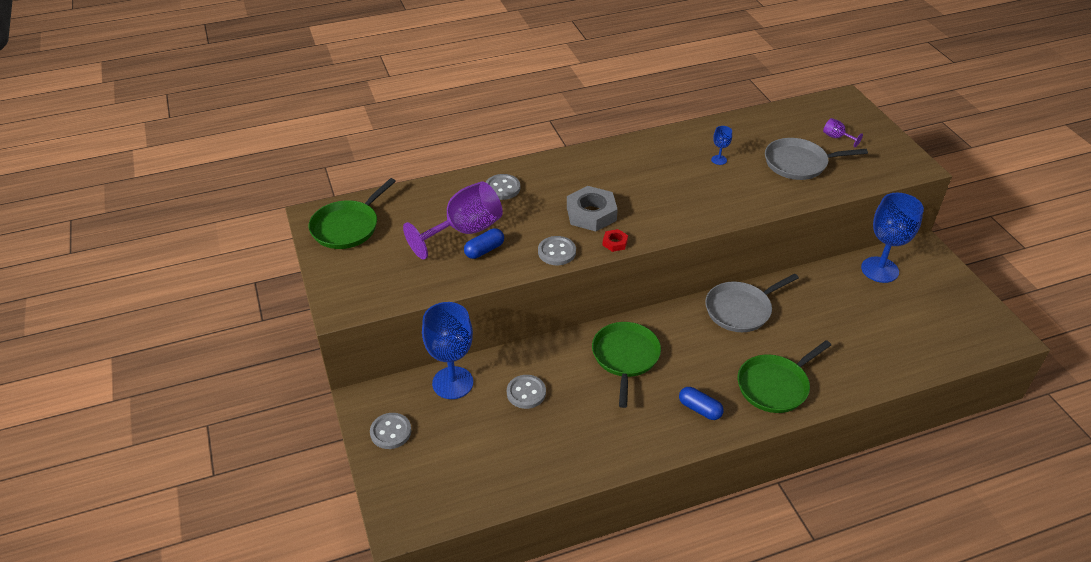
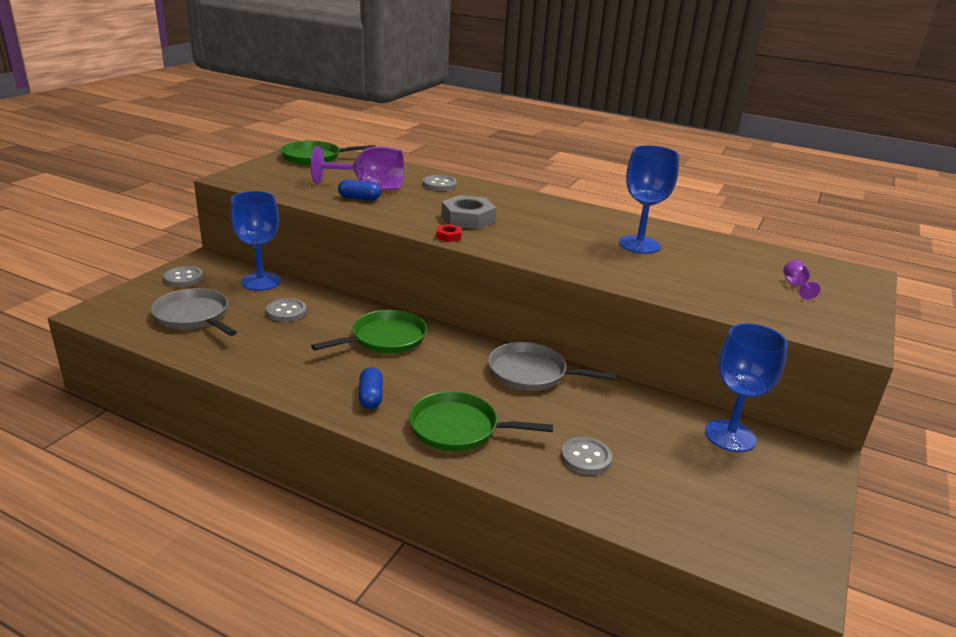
camera: 45 degrees right, 15 degrees down
(557, 252) = (399, 220): grey button -> grey button (586, 458)
(719, 160) = (639, 245): blue goblet -> blue goblet, size x2.31
(799, 163) = (715, 279): grey pan -> grey pan (194, 316)

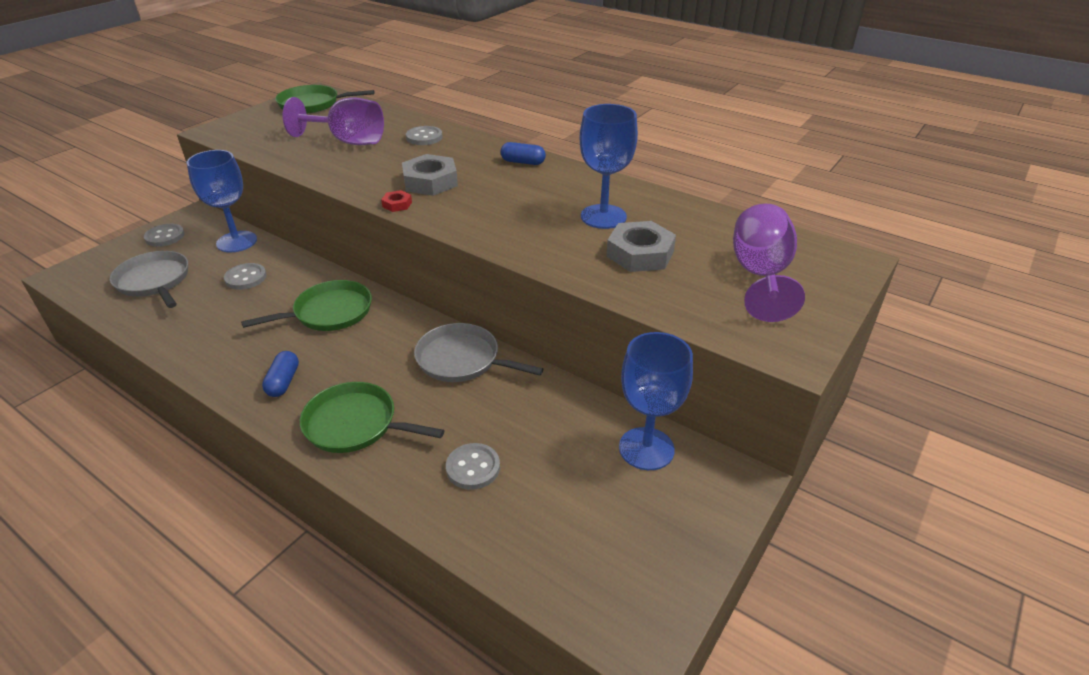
camera: 10 degrees right, 10 degrees up
(359, 198) = (330, 155): blue capsule -> blue capsule (523, 162)
(687, 271) = (640, 254): none -> grey nut
(796, 286) = (760, 276): purple goblet -> purple goblet, size x2.31

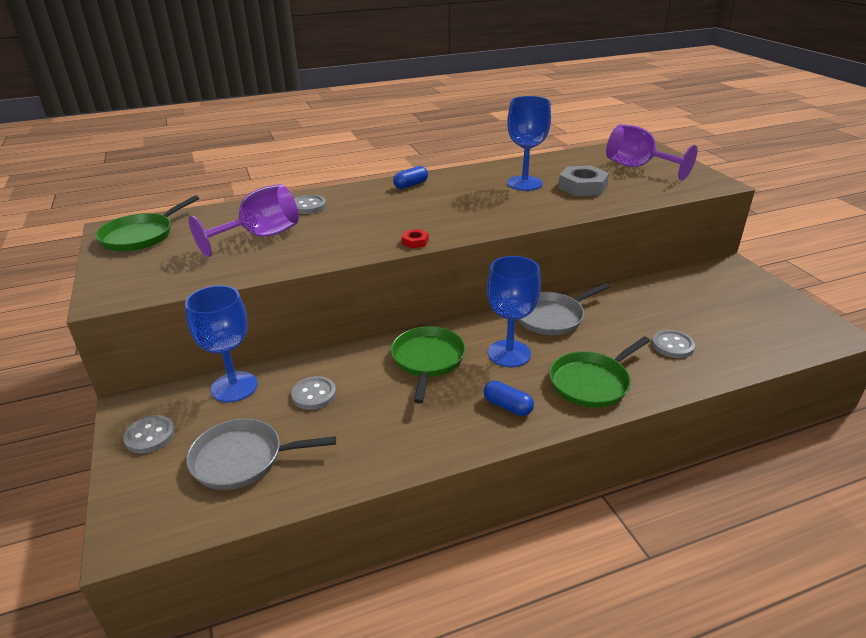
camera: 55 degrees left, 5 degrees down
(430, 181) = (394, 221): grey nut -> none
(646, 448) = (691, 282): blue goblet -> blue goblet (509, 353)

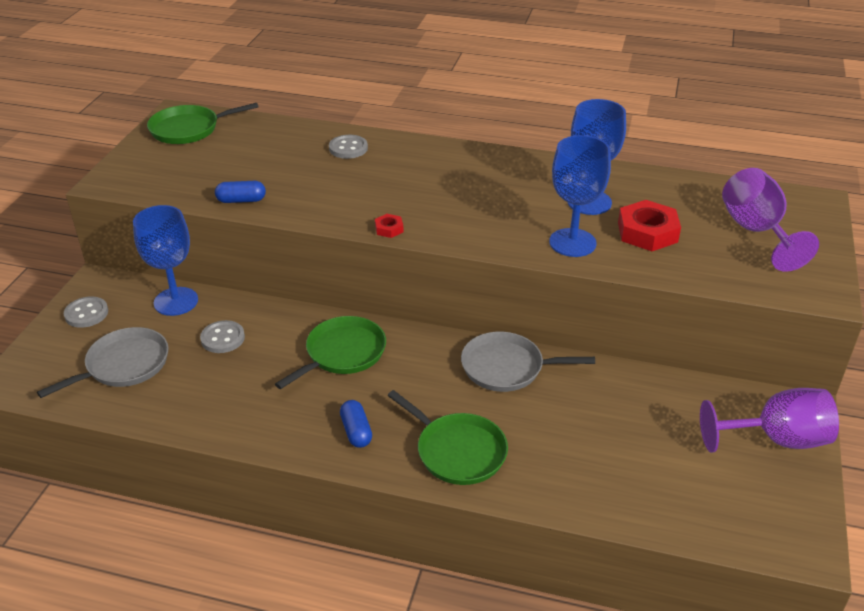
camera: 35 degrees right, 5 degrees up
(242, 459) = (123, 365): grey pan -> grey pan turned 105 degrees clockwise
(260, 236) = (272, 168): purple goblet -> purple goblet (776, 439)
(411, 185) = (470, 159): blue capsule -> blue capsule (241, 200)
(509, 353) = (419, 384): blue goblet -> blue goblet (572, 243)
(582, 187) = (647, 232): grey nut -> red nut
(592, 382) = (457, 451): green pan -> green pan turned 135 degrees counterclockwise
(672, 345) = (589, 459): grey button -> none

